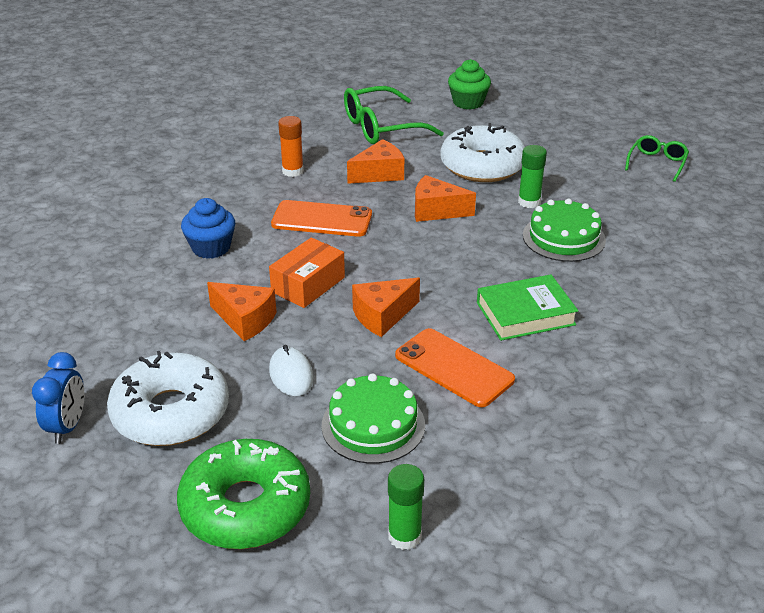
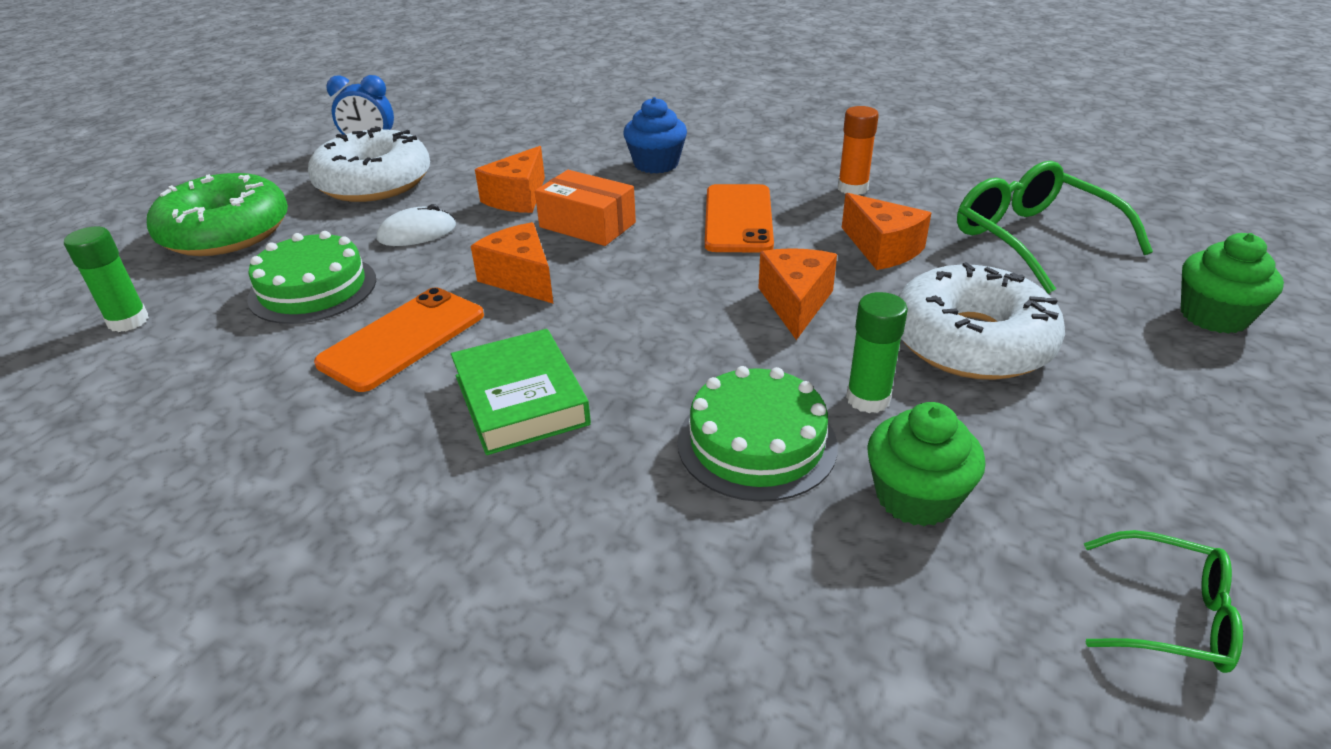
camera: 85 degrees right, 0 degrees up
(599, 201) = (915, 497): none -> green cupcake

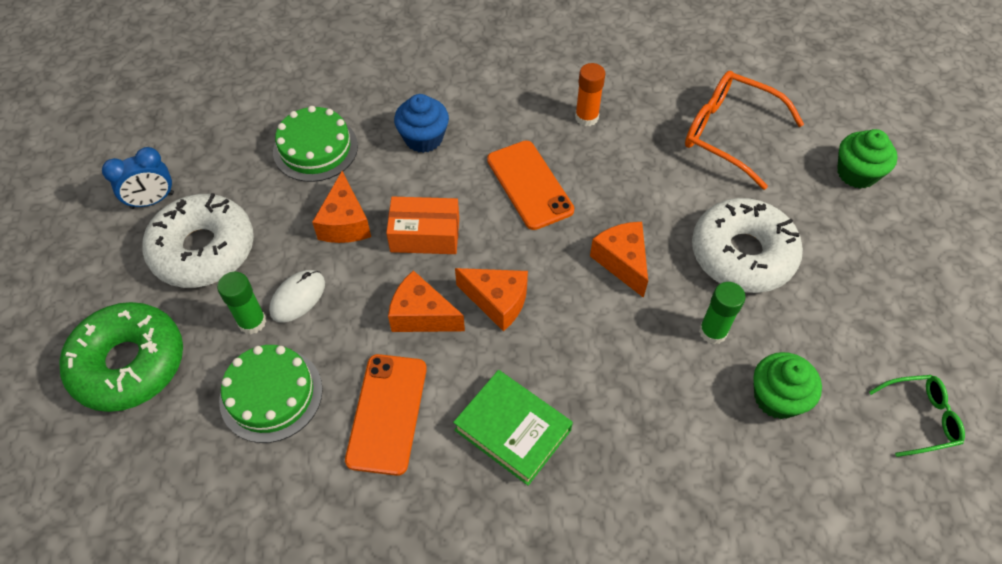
camera: 30 degrees left, 20 degrees up
(128, 321) = (152, 495): green glue stick -> green glue stick (252, 322)
(756, 443) = (674, 398): green cake -> green cake (315, 148)
(882, 249) = (644, 181): orange cheese -> orange cheese (497, 302)
(1032, 239) = (728, 134): green glasses -> orange glasses

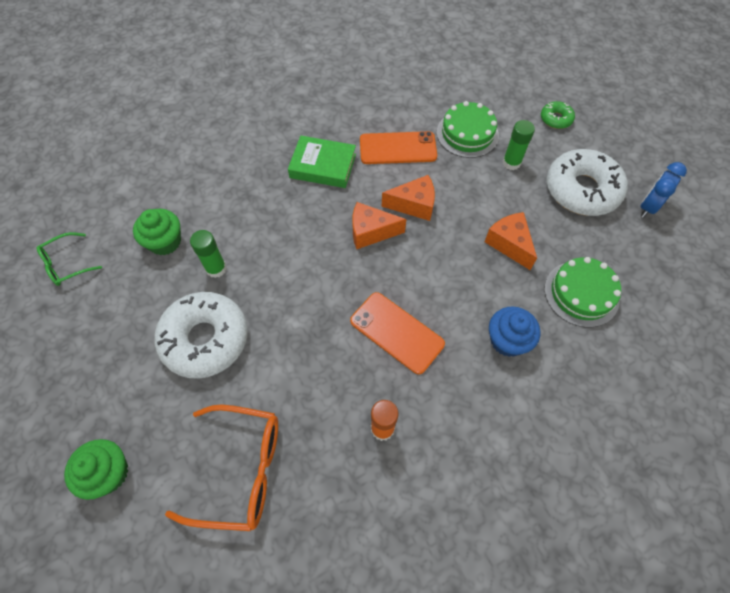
camera: 155 degrees right, 5 degrees up
(129, 364) = (556, 119): green donut -> green donut, size x0.47
(298, 297) = (497, 186): white mouse -> none
(387, 413) = (398, 148): orange phone -> orange phone turned 75 degrees counterclockwise
(425, 235) = (448, 258): orange box -> none
(622, 262) = (296, 295): orange cheese -> none

